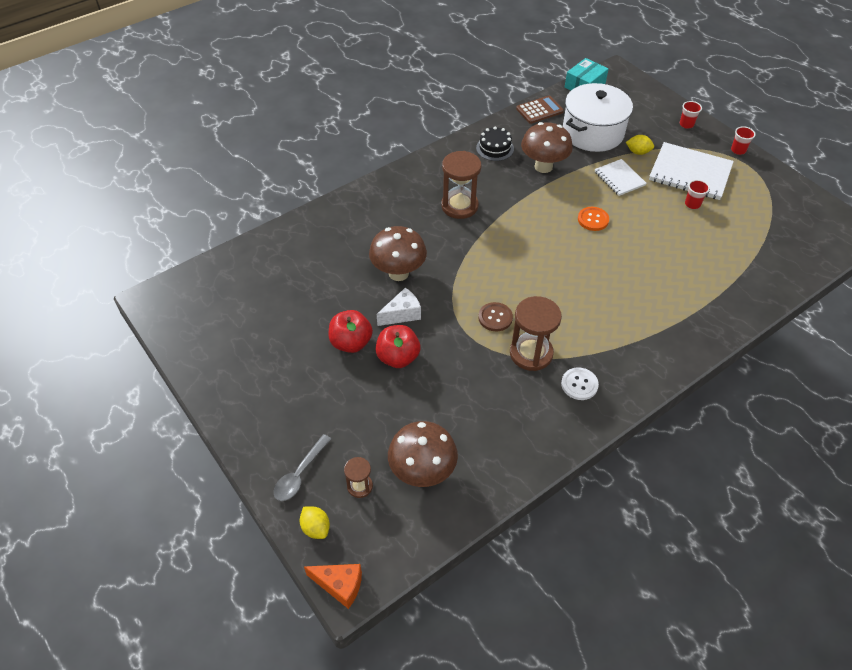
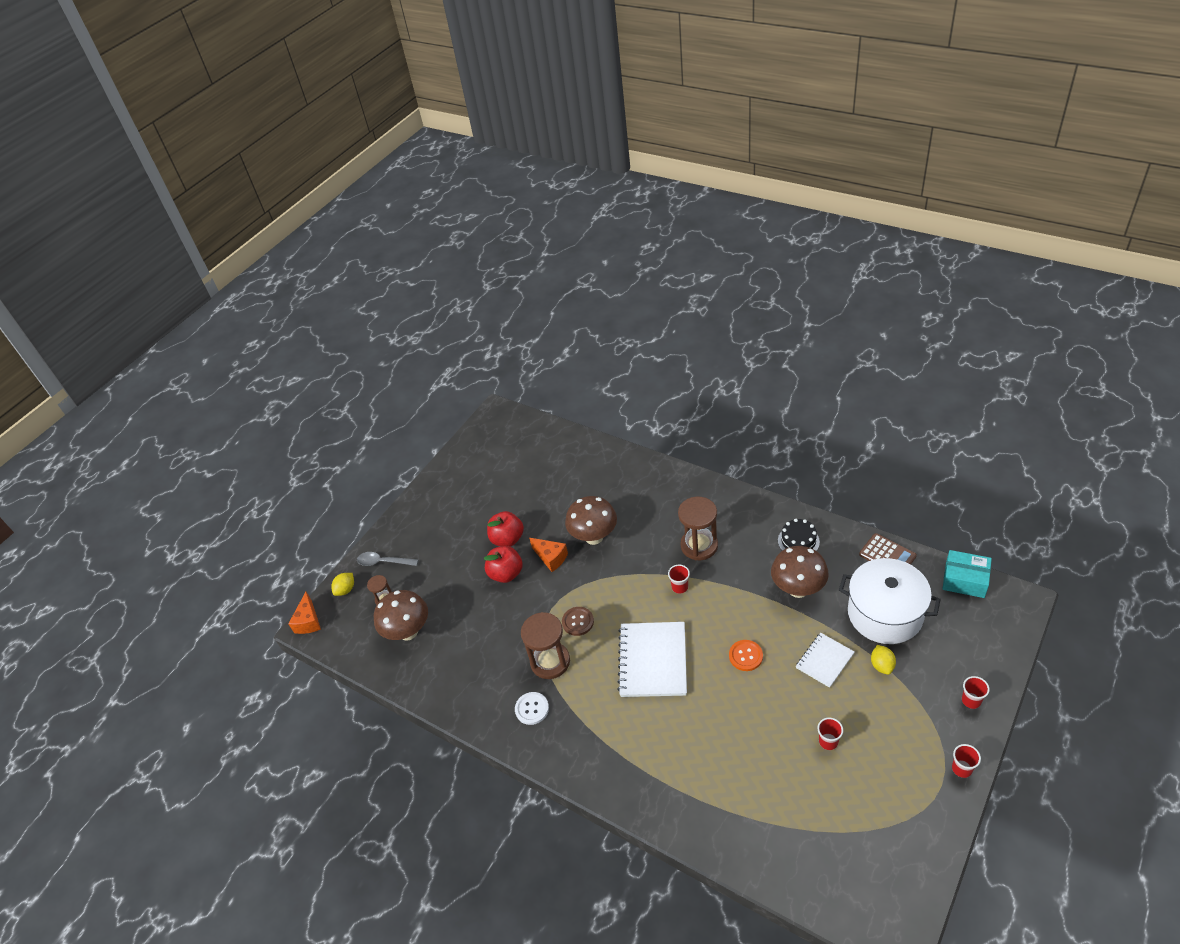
camera: 75 degrees right, 5 degrees down
(402, 314) = (551, 558): white cheese -> orange cheese
(498, 234) = (680, 587): none -> red cup
(690, 173) = (881, 726): white notebook -> white notebook (652, 660)

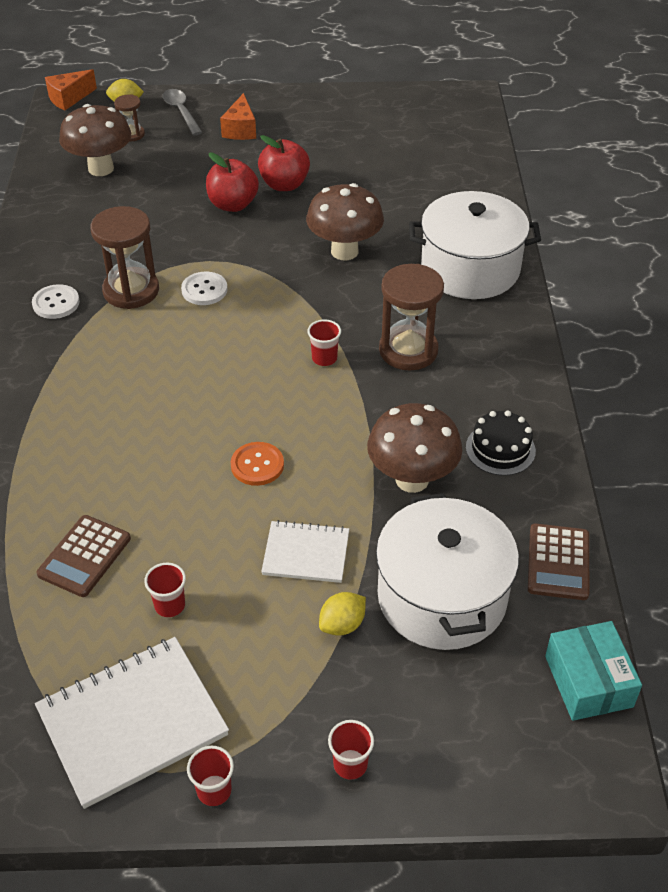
camera: 50 degrees right, 0 degrees up
(551, 558) = (284, 229): orange cheese -> orange cheese (240, 129)
(578, 622) = (204, 290): brown button -> white button
(651, 487) = (470, 269): none -> white pot
(652, 660) = (190, 378): white notebook -> white notebook (132, 722)
(768, 772) = (84, 556): none -> brown calculator

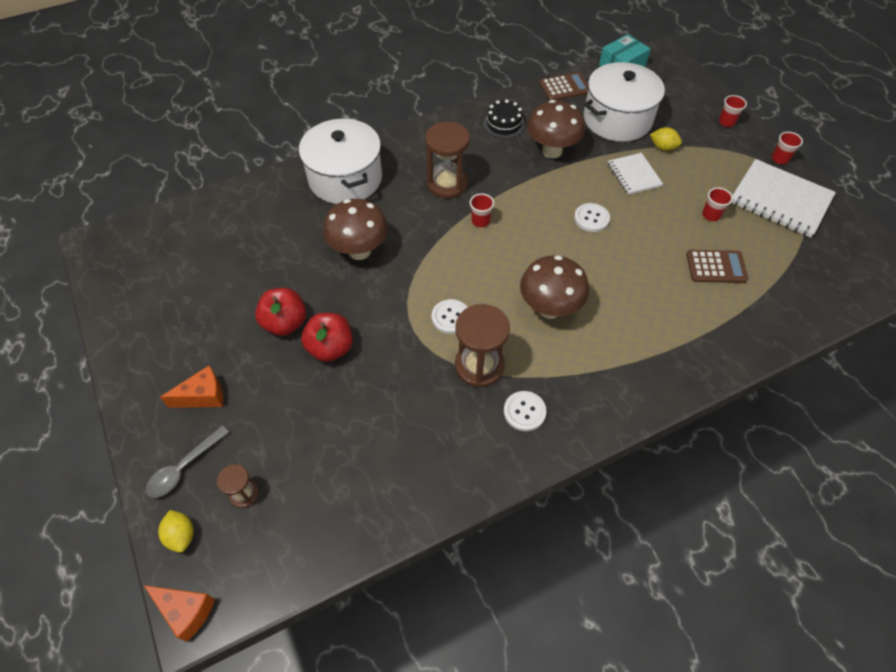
camera: 115 degrees left, 10 degrees up
(101, 168) = (318, 488): brown mushroom -> brown mushroom (549, 308)
(257, 465) = (591, 218): orange button -> white button

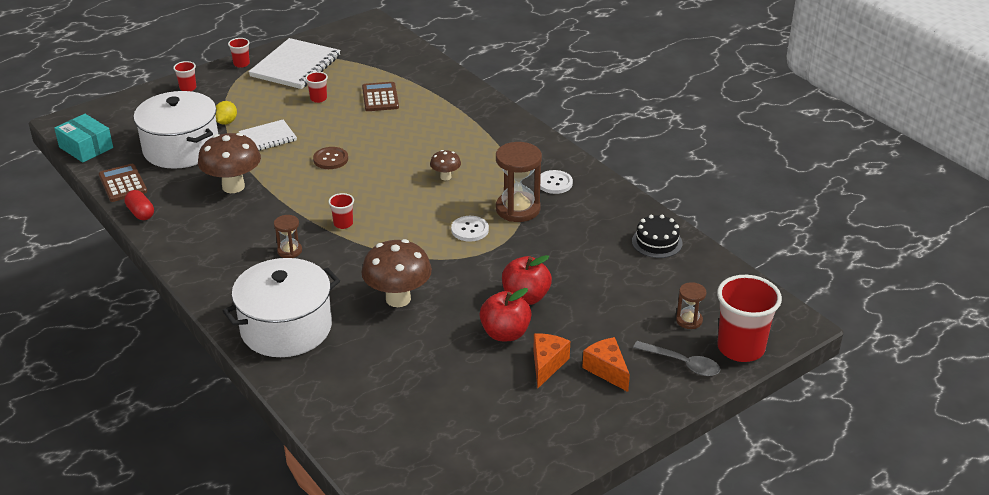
camera: 100 degrees left, 20 degrees down
(181, 535) = (740, 348): yellow lemon -> red cup
(186, 611) = (794, 329): orange cheese -> orange cheese (547, 364)
(447, 184) = (289, 251): brown hourglass -> brown hourglass, size x0.53
(504, 124) = (187, 221): black cake -> black cake (657, 242)
(520, 98) = (141, 213): none -> red capsule
(549, 308) = (445, 177): brown mushroom -> brown mushroom, size x0.51
(591, 218) = (330, 159): white button -> brown button

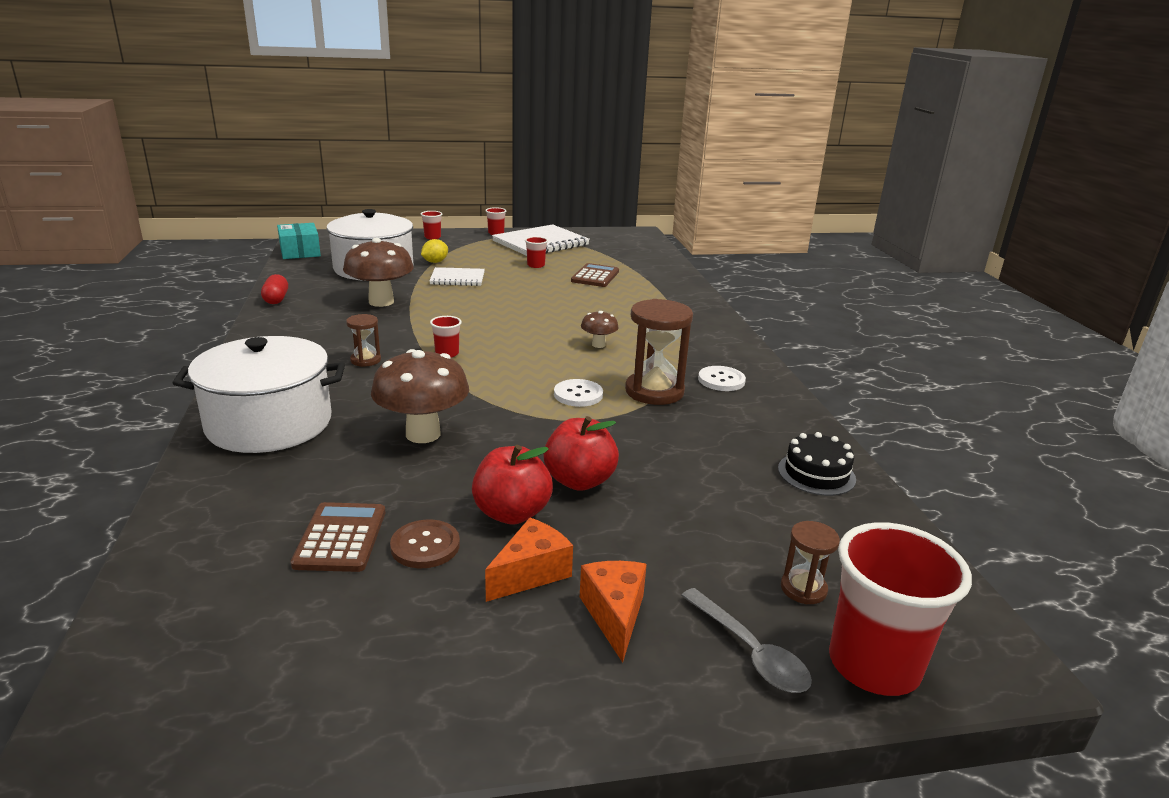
camera: 25 degrees right, 10 degrees down
(123, 183) = (292, 278): brown calculator -> brown calculator (340, 538)
(330, 159) = (496, 305): brown button -> brown button (425, 546)

